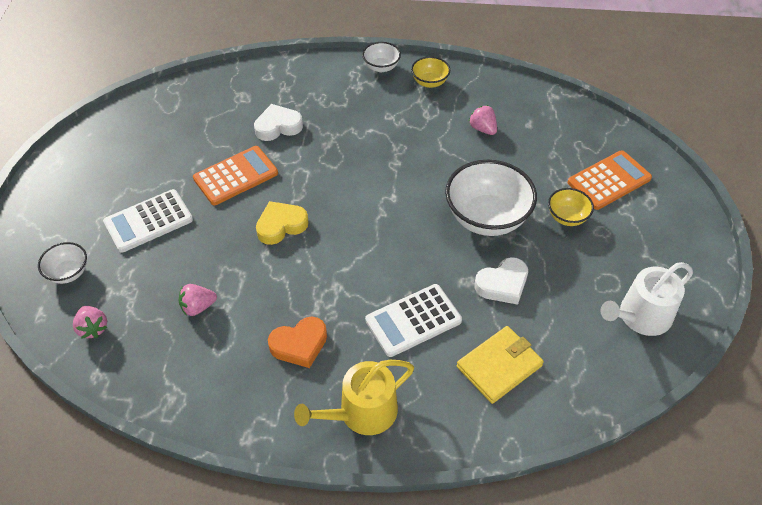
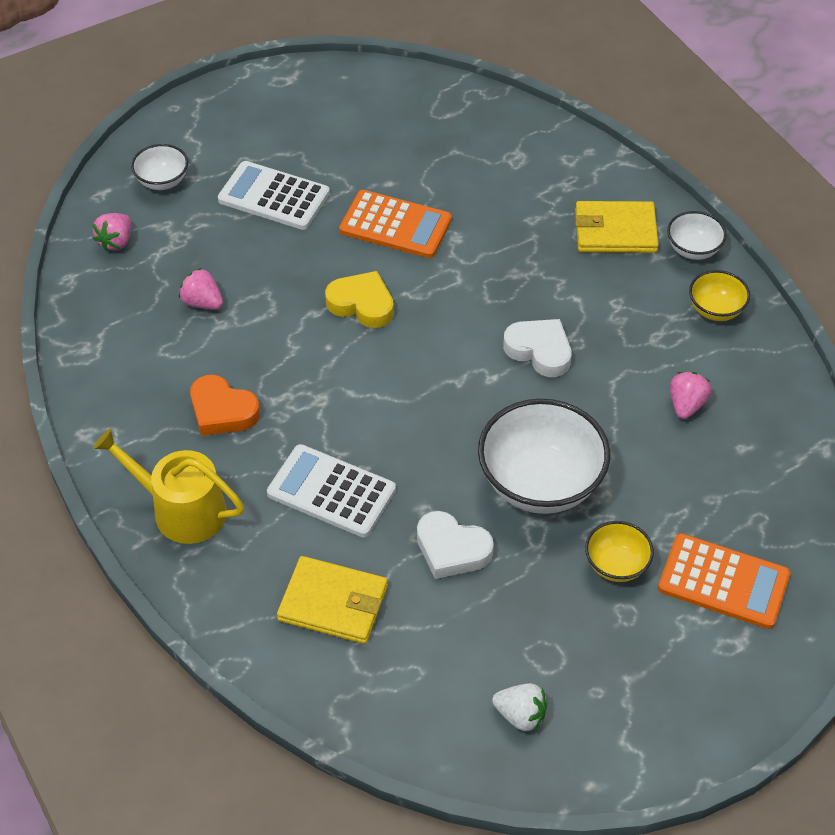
camera: 55 degrees right, 0 degrees up
(278, 126) = (501, 215): white heart -> white heart (539, 351)
(338, 88) = (615, 231): none -> yellow wallet
(640, 317) = (520, 715): white watering can -> white strawberry

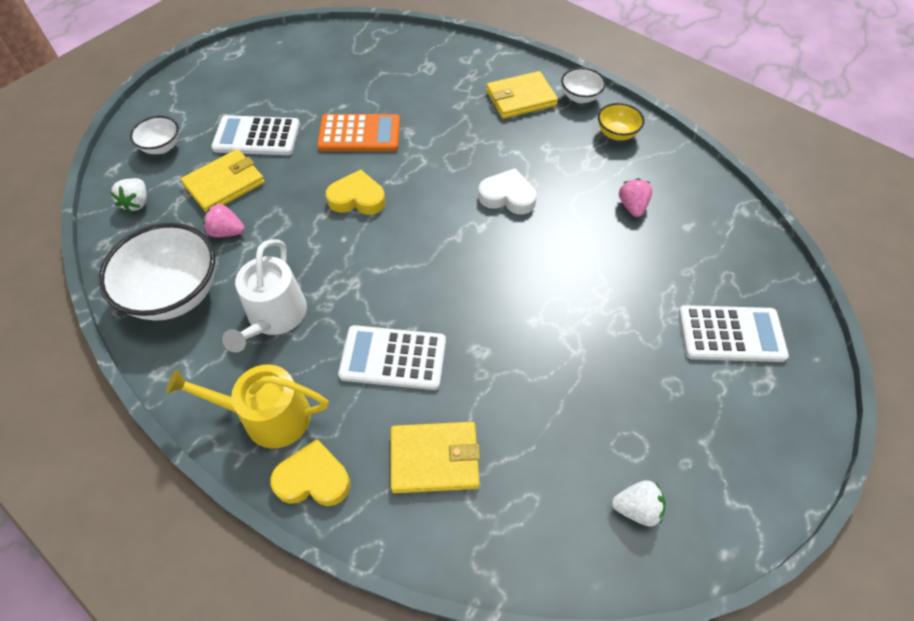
camera: 20 degrees left, 5 degrees up
(116, 241) = (137, 203): pink strawberry -> white strawberry
(205, 582) = (313, 479): none -> yellow heart
(218, 245) = (224, 184): none -> yellow wallet
(222, 411) = (274, 317): orange heart -> white watering can
(452, 549) = (513, 376): white heart -> none
(540, 483) = (556, 299): white bowl -> white bowl (175, 294)
(616, 565) = (646, 347): yellow bowl -> none
(723, 582) = (731, 334): orange calculator -> white calculator

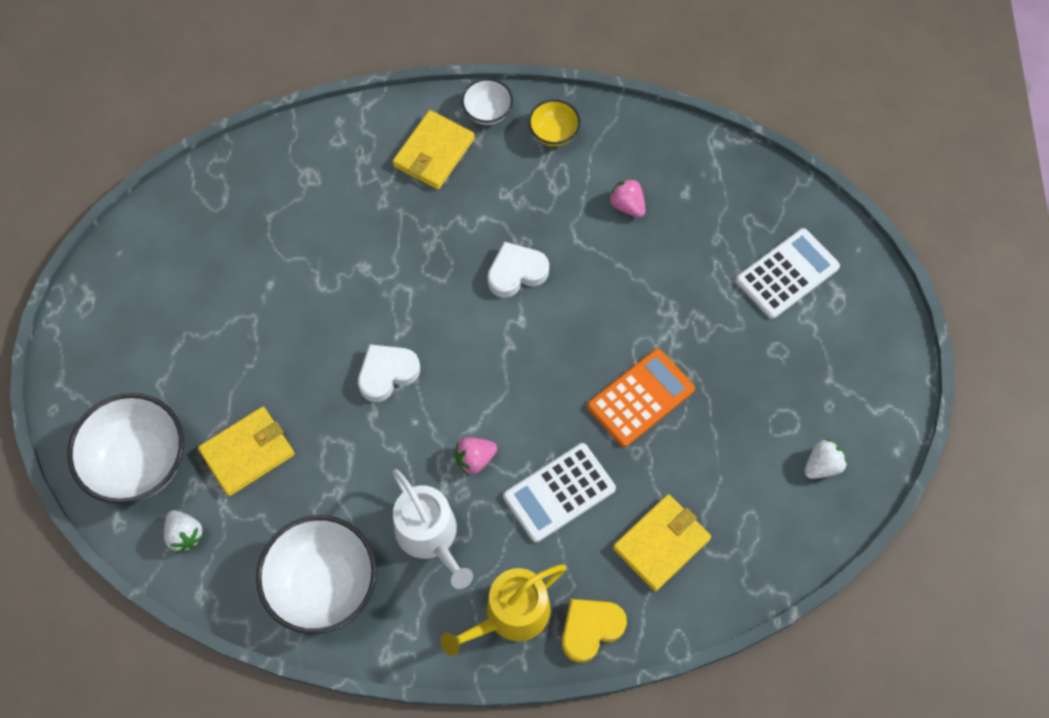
camera: 40 degrees left, 10 degrees up
(162, 147) = (139, 462): white bowl -> white bowl, size x1.98
(224, 184) = (247, 452): yellow wallet -> yellow wallet turned 45 degrees clockwise
(227, 232) = (304, 496): pink strawberry -> pink strawberry (474, 459)
(257, 136) = (222, 381): white calculator -> none
(357, 198) = (387, 373): yellow heart -> white heart
(359, 134) = (320, 304): orange calculator -> orange calculator (640, 398)

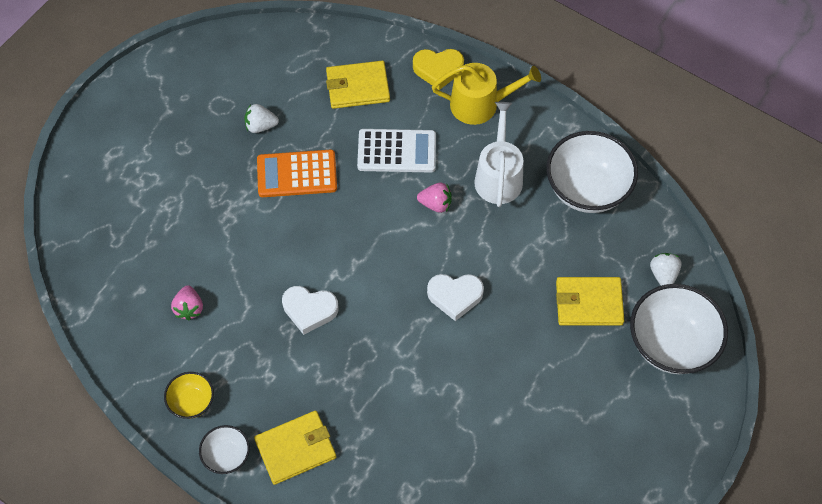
camera: 145 degrees left, 5 degrees down
(787, 274) = (128, 190): white calculator -> none
(822, 465) = (222, 69): white strawberry -> white strawberry (260, 126)

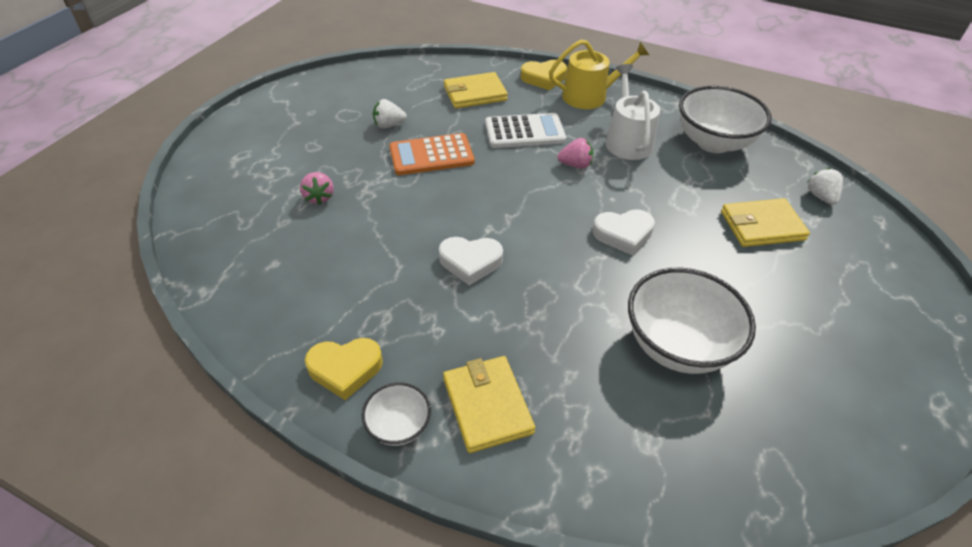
camera: 10 degrees left, 15 degrees down
(189, 308) = (332, 274): pink strawberry -> pink strawberry (319, 197)
(192, 402) = (345, 369): yellow bowl -> yellow heart
(295, 448) = (487, 405): yellow wallet -> yellow wallet turned 75 degrees counterclockwise
(671, 344) = (864, 251): white bowl -> white bowl (677, 345)

